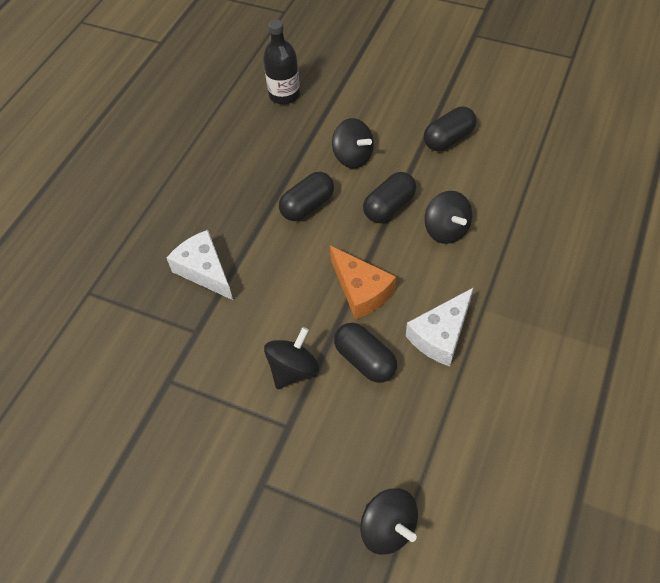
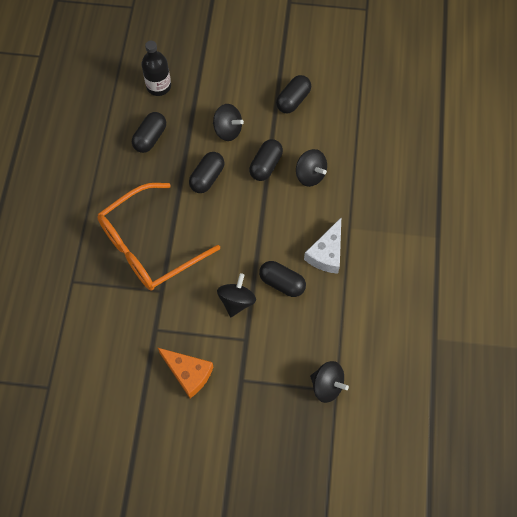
camera: 20 degrees left, 10 degrees up
(204, 270) = (150, 245): white cheese -> orange glasses
(253, 147) = (150, 138): none -> black capsule
(361, 290) = (265, 234): orange cheese -> orange cheese (188, 373)

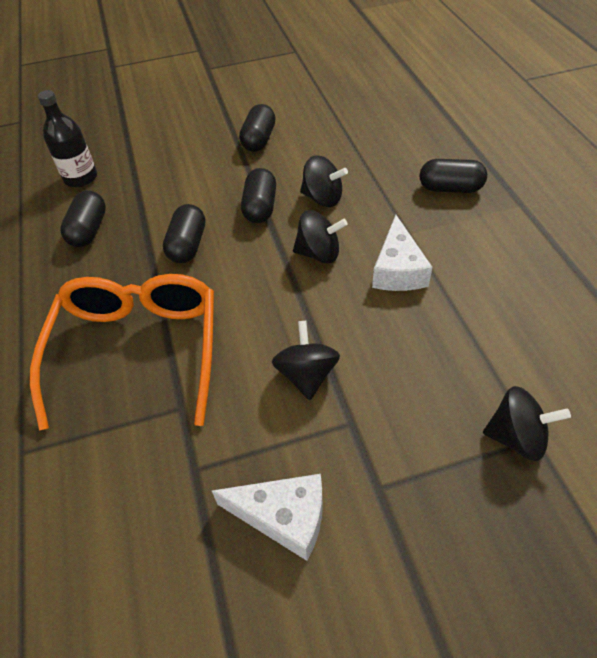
camera: 20 degrees left, 15 degrees down
(150, 245) = (137, 352): orange glasses -> orange glasses turned 150 degrees clockwise
(188, 373) = (283, 517): orange cheese -> white cheese
(228, 130) = (192, 190): black spinning top -> black spinning top (319, 253)
(282, 283) = (359, 326): black capsule -> black capsule (450, 188)

